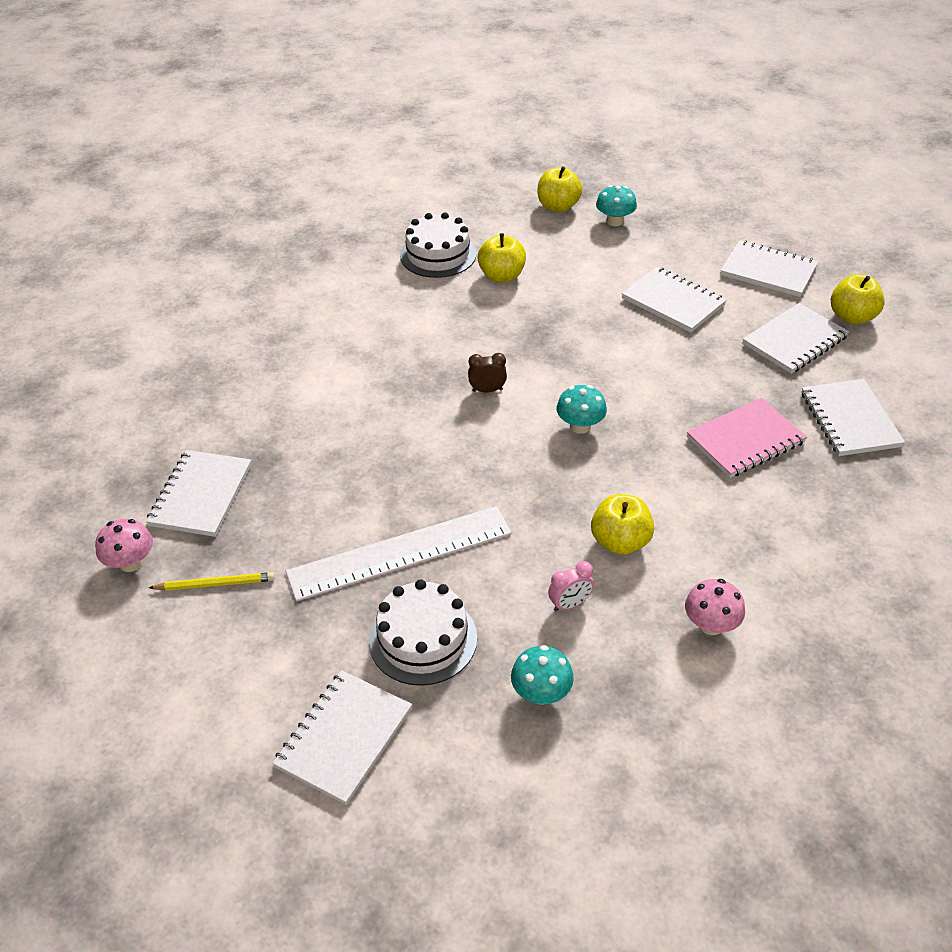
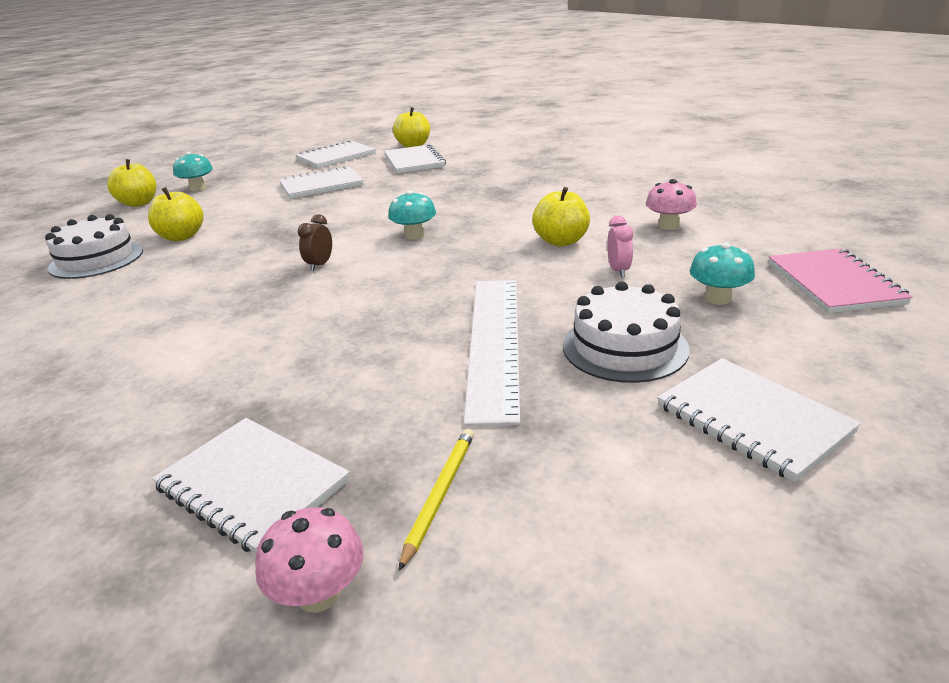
camera: 65 degrees left, 15 degrees down
(745, 440) = (493, 188): pink notebook -> pink notebook (834, 283)
(850, 420) = (505, 161): white notebook -> none

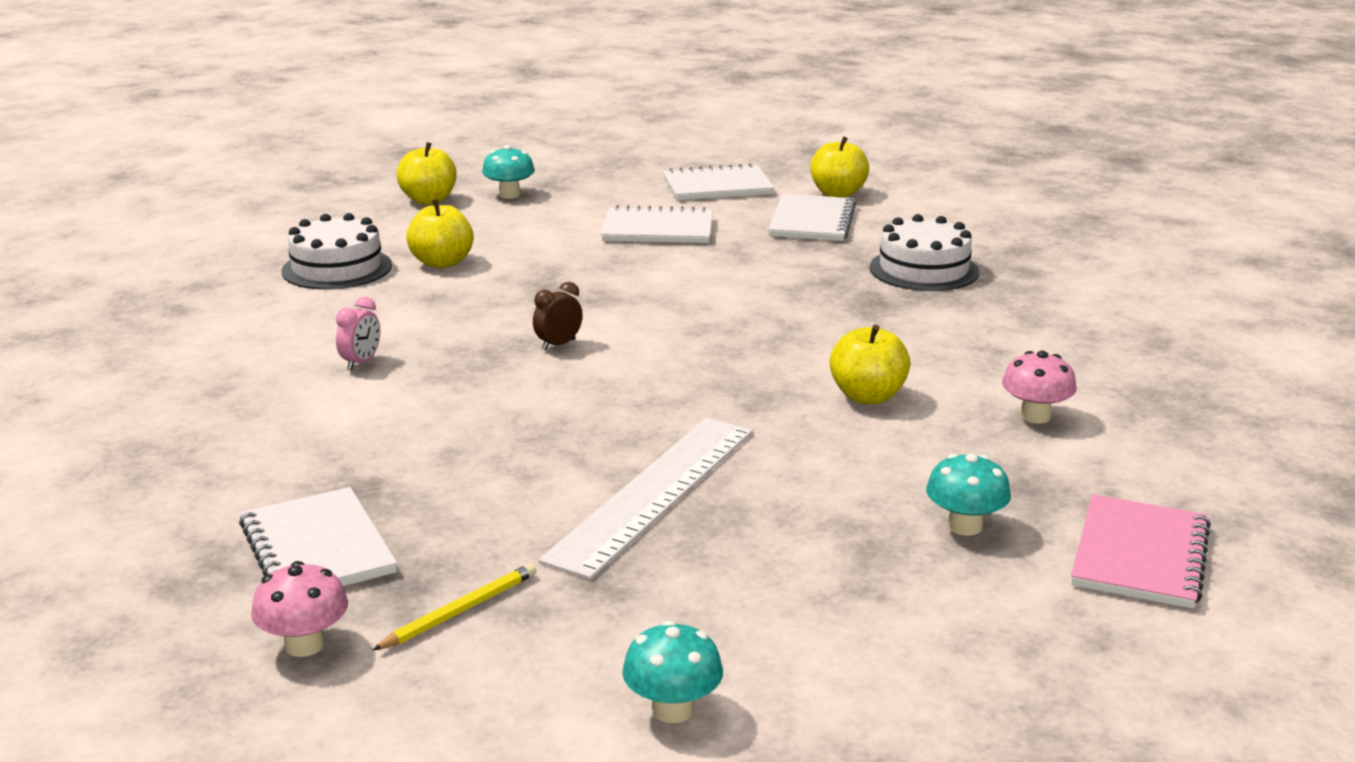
camera: 25 degrees right, 5 degrees down
(414, 235) = (700, 336): turquoise mushroom -> turquoise mushroom (672, 709)
(618, 270) = (890, 456): pink clock -> pink clock (361, 362)
(624, 347) = (784, 543): white cake -> white cake (924, 270)
(752, 419) = (822, 655): white notebook -> none

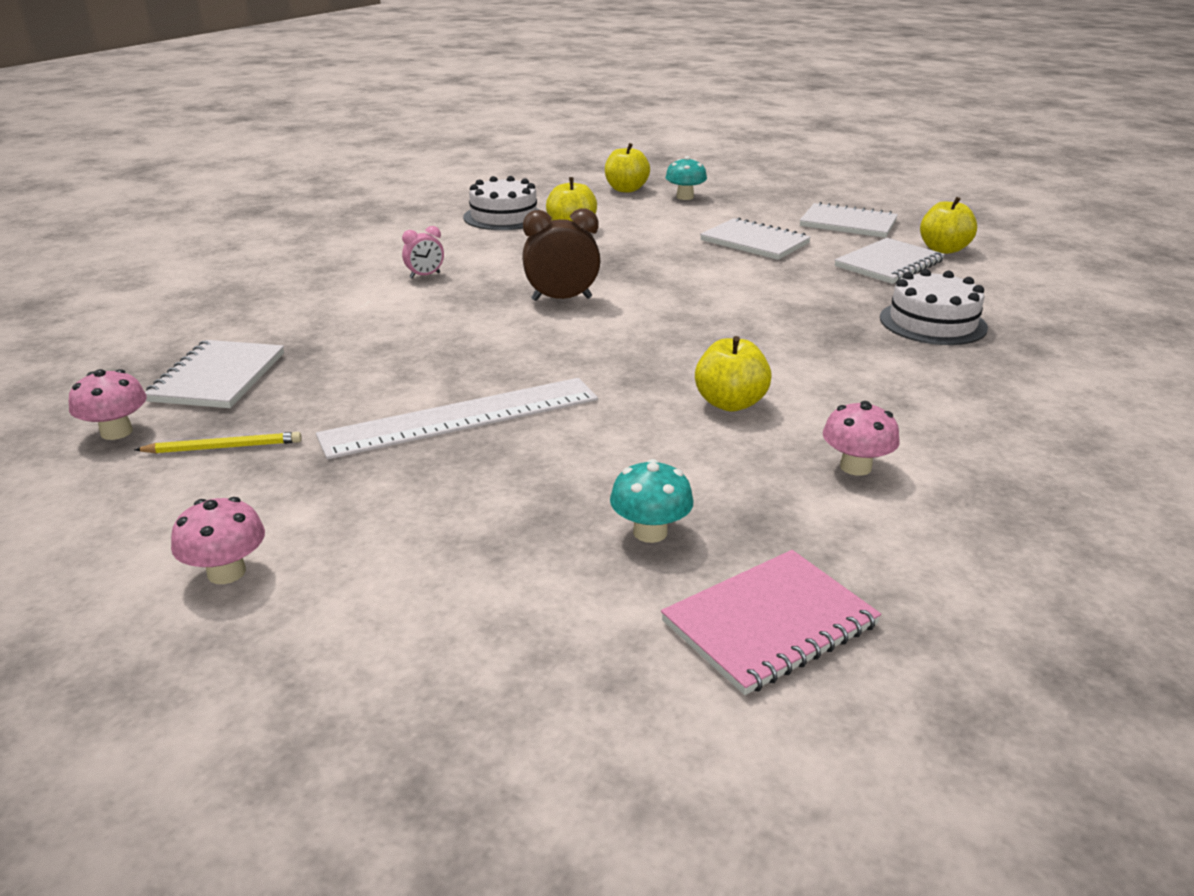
camera: 35 degrees right, 5 degrees up
(558, 344) = (561, 299): brown clock -> brown clock, size x1.77
(672, 709) = (226, 572): turquoise mushroom -> pink mushroom

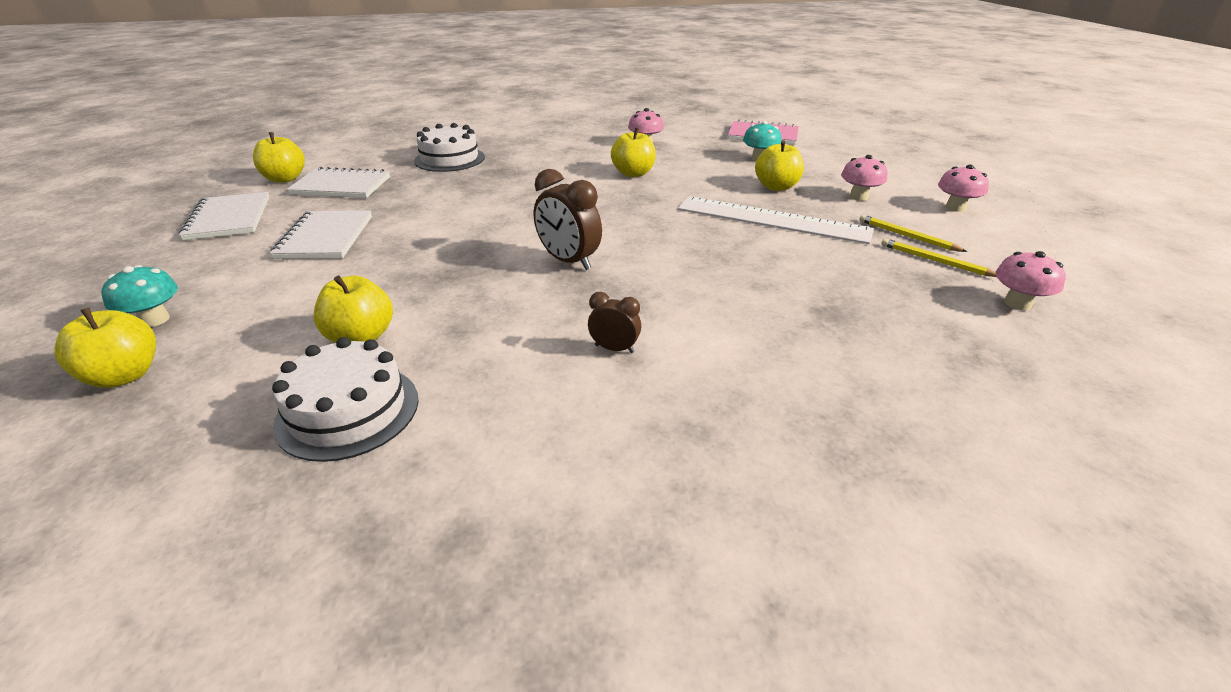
camera: 130 degrees left, 5 degrees up
(218, 377) = (918, 317): white notebook -> none
(276, 470) = (907, 236): none -> yellow pencil
(396, 518) = (859, 197): none -> pink mushroom
(425, 275) = (614, 348): pink clock -> brown clock
(530, 475) = (776, 187): none -> yellow apple

